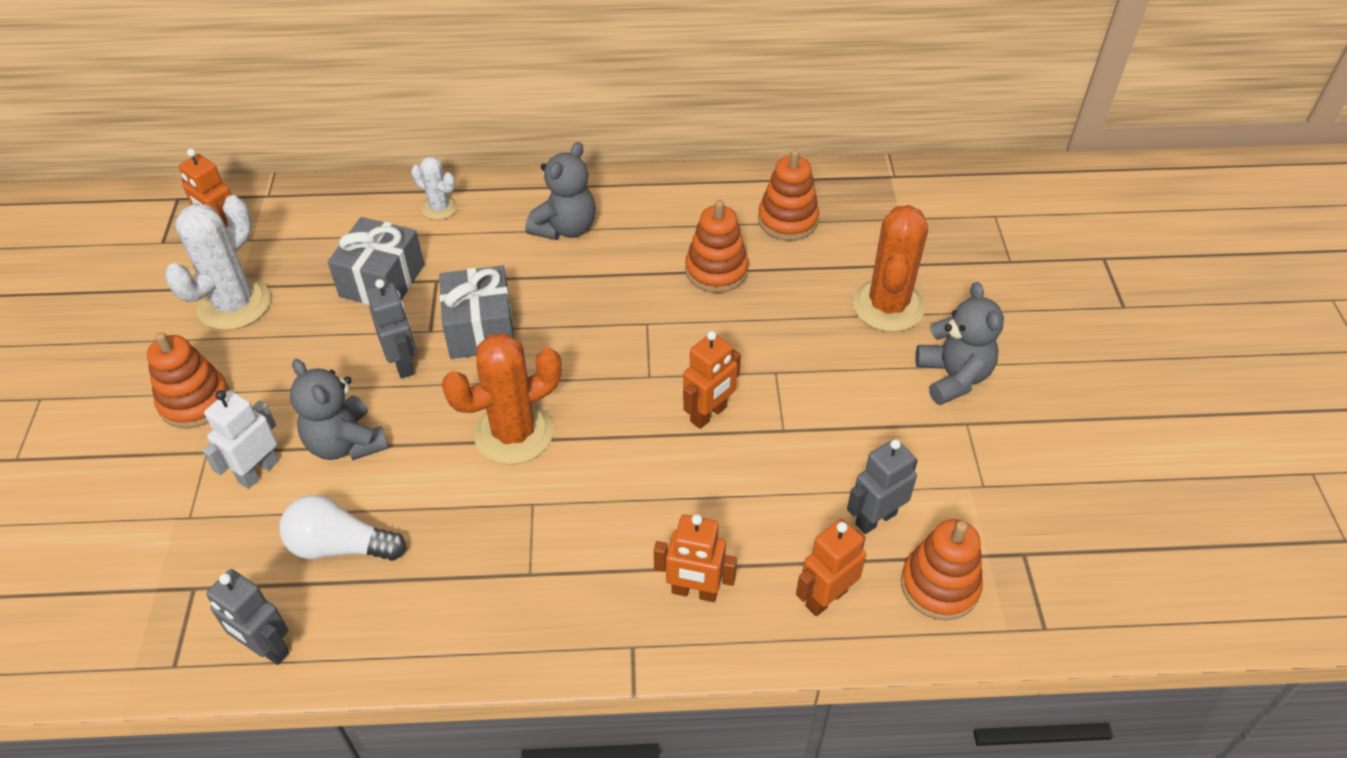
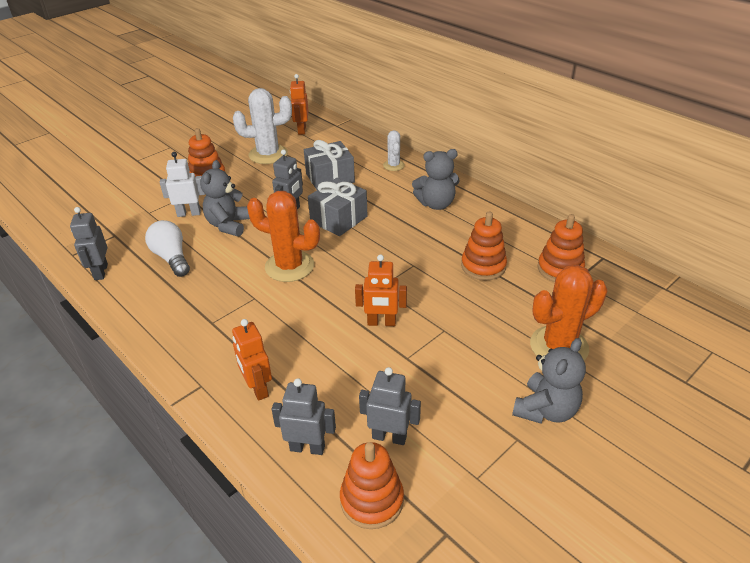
camera: 50 degrees right, 10 degrees down
(826, 598) = (307, 447): orange robot -> grey robot

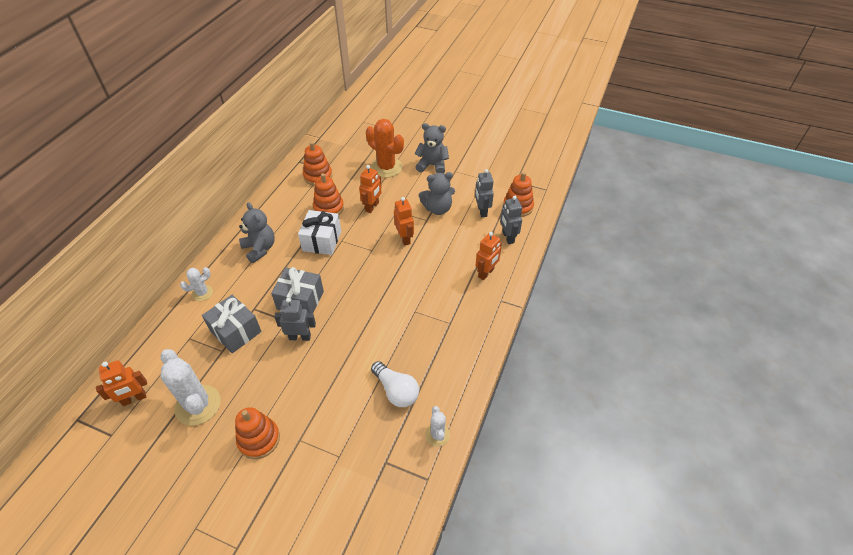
camera: 115 degrees left, 10 degrees up
(100, 272) = (437, 435): grey robot -> white cactus
(172, 258) = (396, 391): white light bulb -> white light bulb turned 75 degrees counterclockwise
(189, 213) = (328, 417): white robot -> none
(228, 225) = (335, 374): grey teddy bear -> grey teddy bear (437, 209)
(289, 266) = (372, 306): orange cactus -> none
(422, 249) = (322, 241): none -> white gift
(466, 307) = (372, 207): none -> orange robot

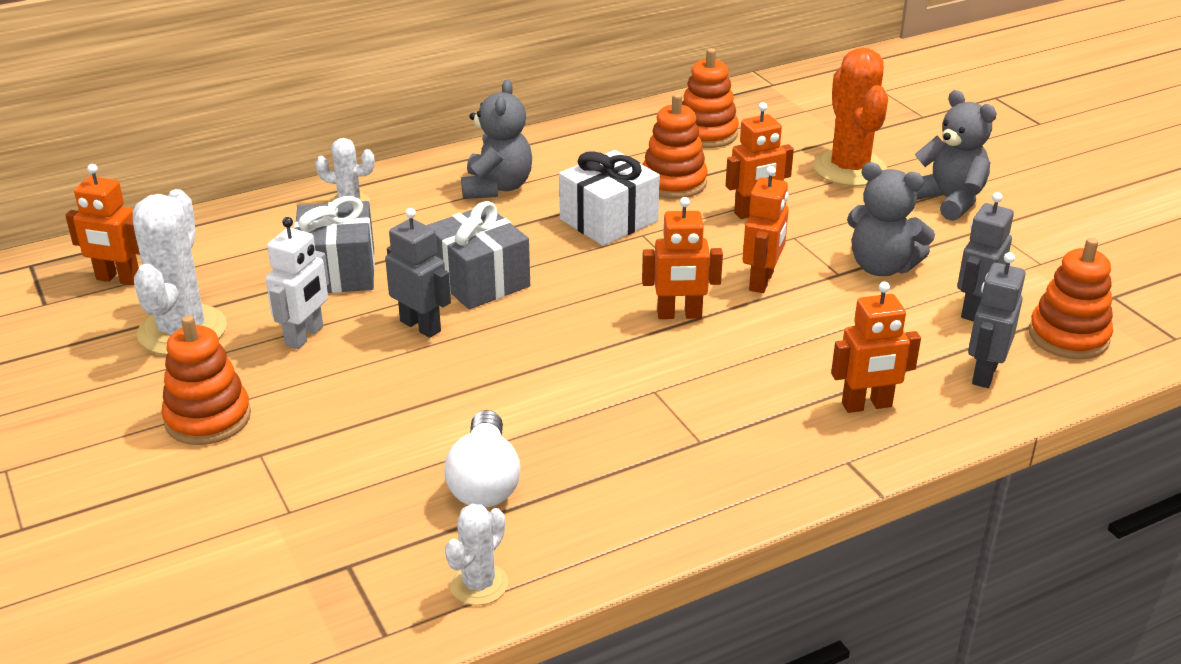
camera: 40 degrees right, 15 degrees down
(256, 372) = (305, 336): none -> white robot
(391, 271) = (679, 315): none -> orange robot

